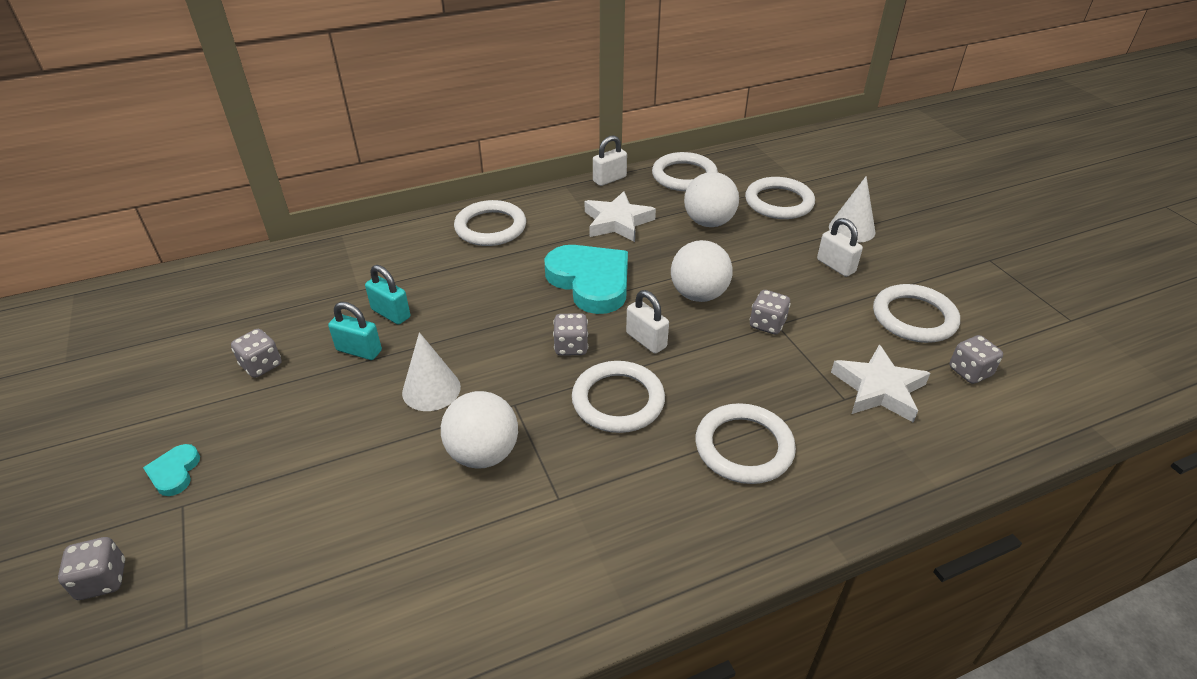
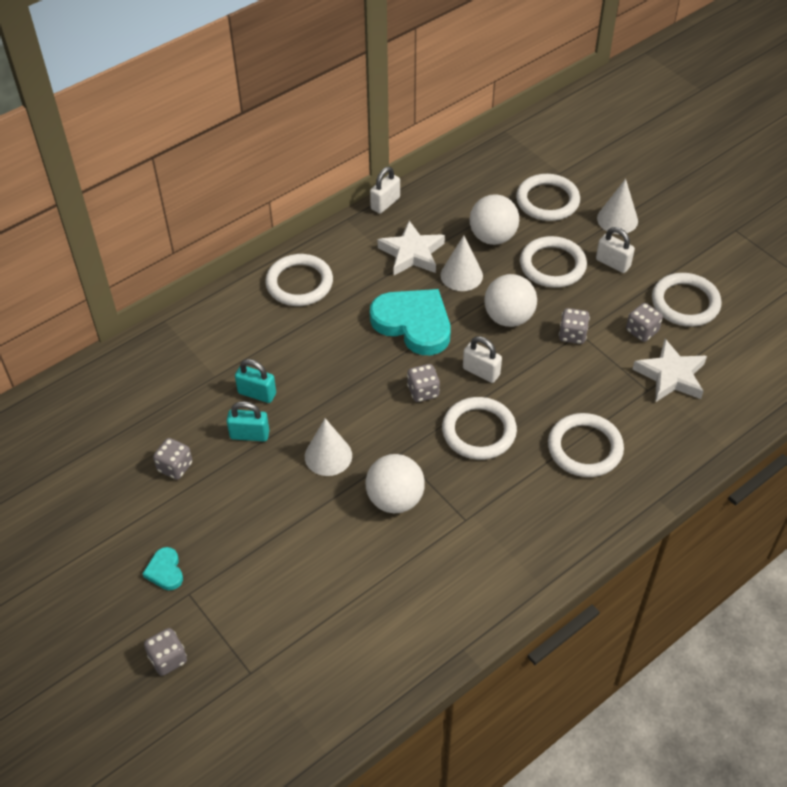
camera: 15 degrees left, 10 degrees up
(661, 248) = (461, 275): none -> white cone
(684, 176) = (453, 185): white ring -> white ring (552, 265)
(970, 372) = (734, 345): grey dice -> grey dice (642, 331)

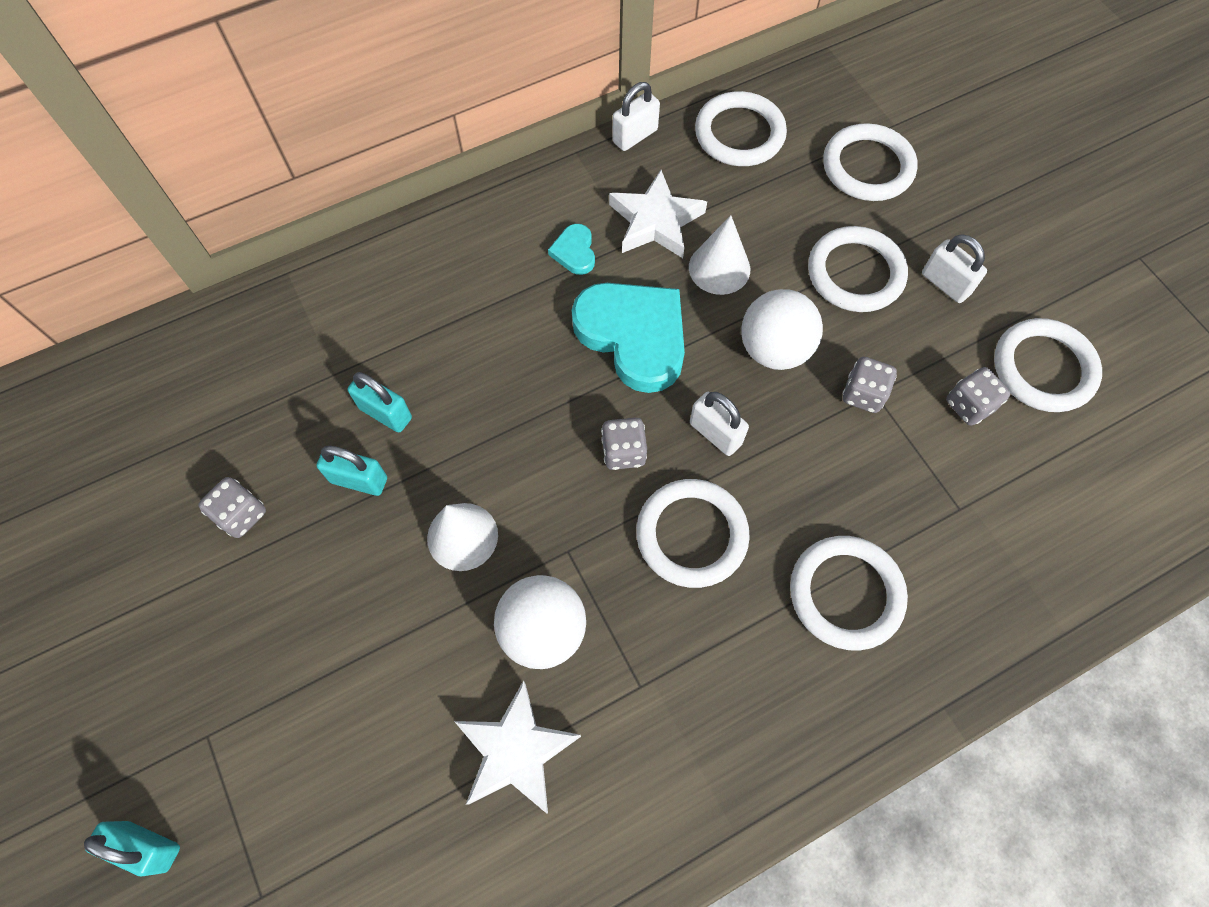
camera: 10 degrees right, 15 degrees up
(165, 571) = (183, 690): turquoise heart -> turquoise heart (574, 252)
(168, 659) = (148, 846): grey dice -> turquoise padlock
(299, 283) = (487, 244): white ring -> white ring (739, 134)
(493, 237) = (777, 213): white ball -> none
(617, 219) = (965, 213): white cone -> none
(671, 376) = (1000, 490): white star -> white star (516, 751)

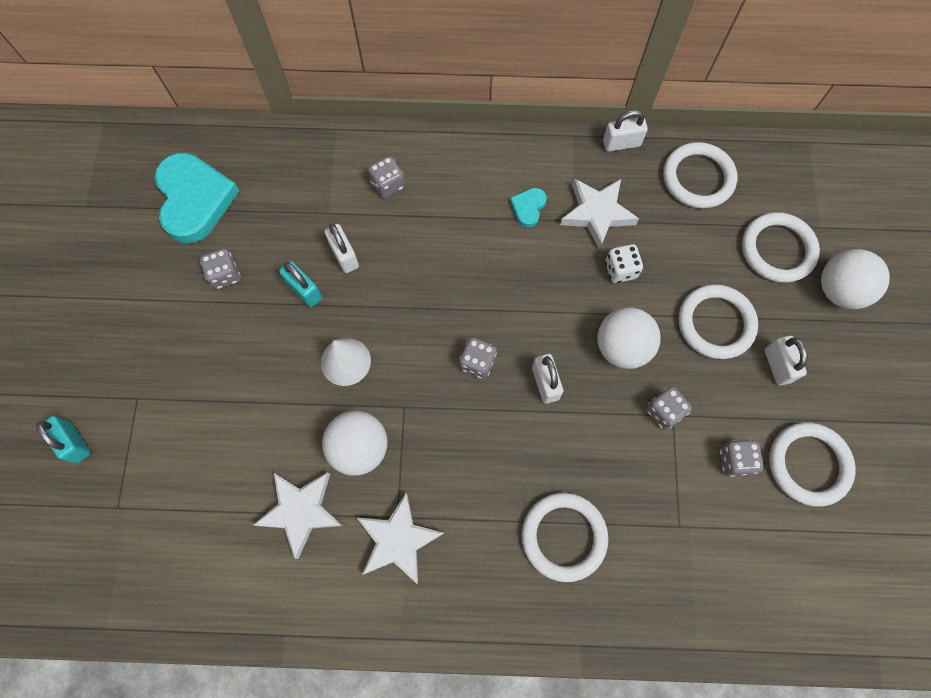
camera: 30 degrees right, 5 degrees up
(385, 413) = (344, 256): turquoise padlock -> white padlock
(391, 306) = (388, 185): none -> grey dice
(633, 336) = (532, 288): turquoise heart -> turquoise heart (195, 200)
(659, 713) = (398, 540): none -> white star
(691, 535) = (488, 441): white ring -> none
(719, 268) = (620, 270): white cone -> white dice
(954, 177) = (839, 290): none -> white ball

